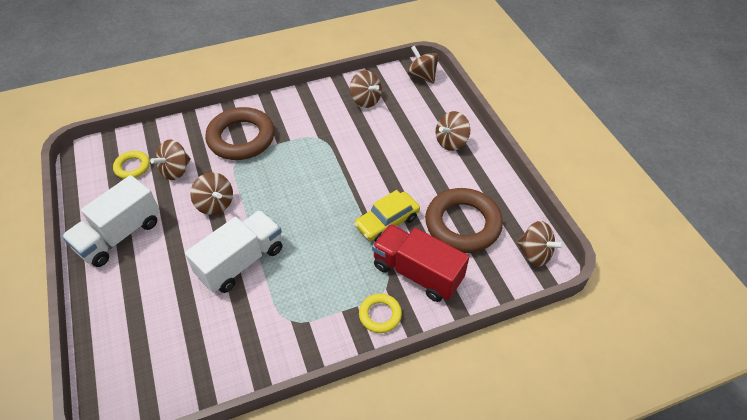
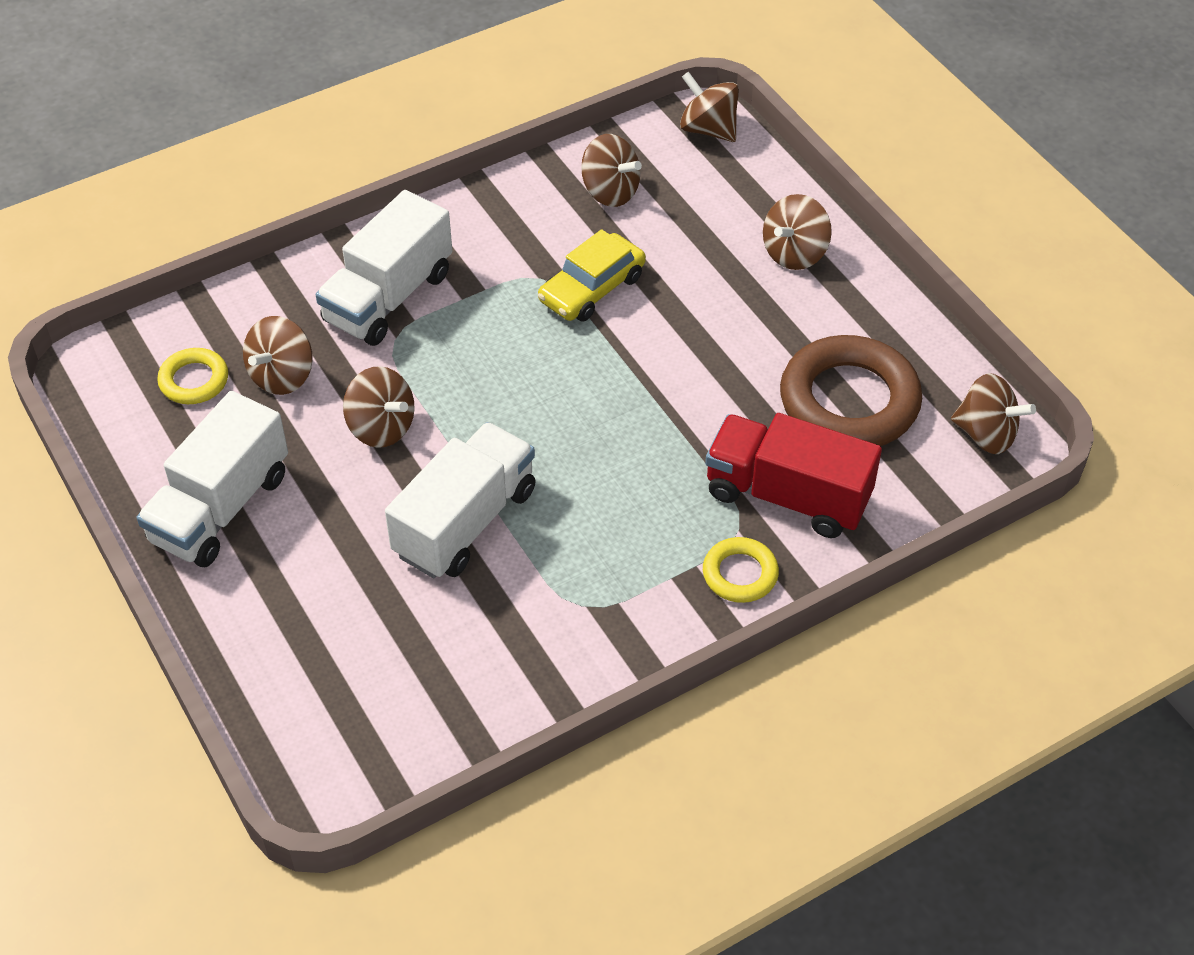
camera: 10 degrees left, 0 degrees up
(241, 138) = (388, 297): brown ring -> white truck
(387, 222) = (711, 415): yellow car -> yellow car (592, 288)

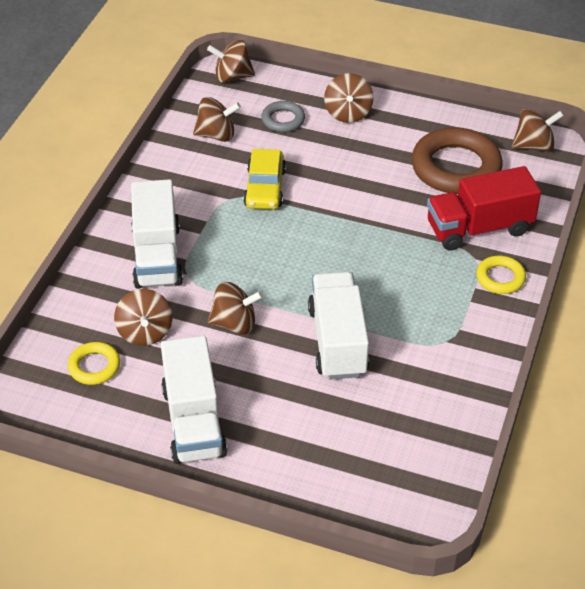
camera: 40 degrees left, 5 degrees down
(707, 217) = (283, 120): none -> grey ring

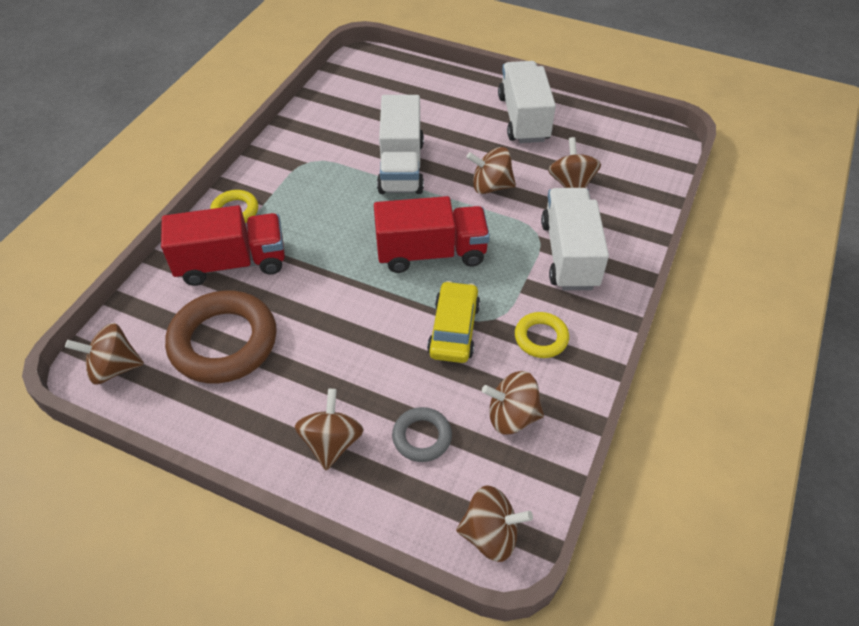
camera: 175 degrees left, 5 degrees up
(94, 366) = (610, 160): yellow ring -> yellow ring (541, 338)
(292, 249) = (431, 253): none -> red truck

